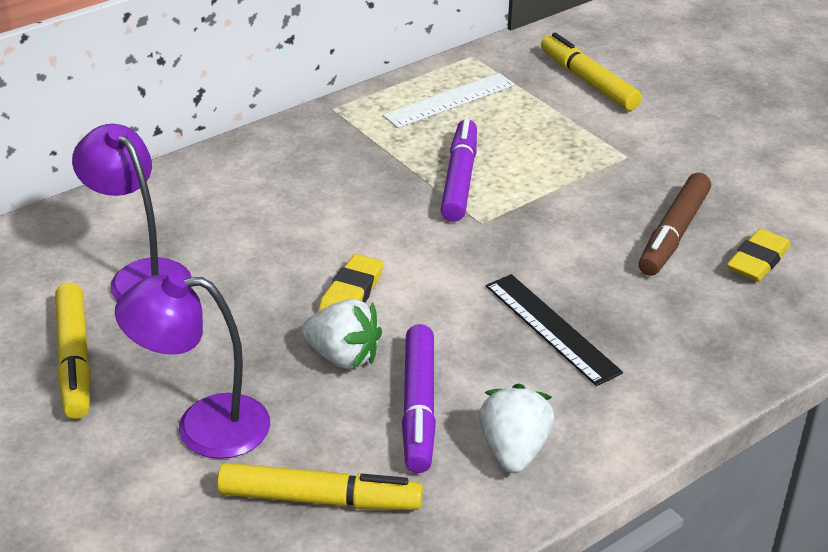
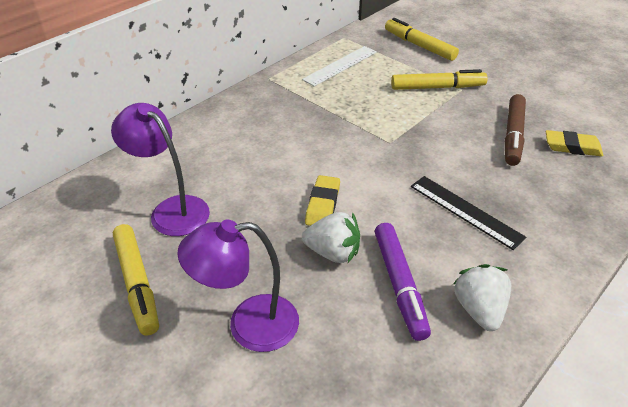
camera: 10 degrees left, 5 degrees up
(320, 499) = (355, 374): yellow marker -> yellow marker (437, 87)
(459, 179) = (365, 115): purple marker -> none
(757, 261) = (572, 147): yellow eraser -> yellow eraser turned 75 degrees clockwise

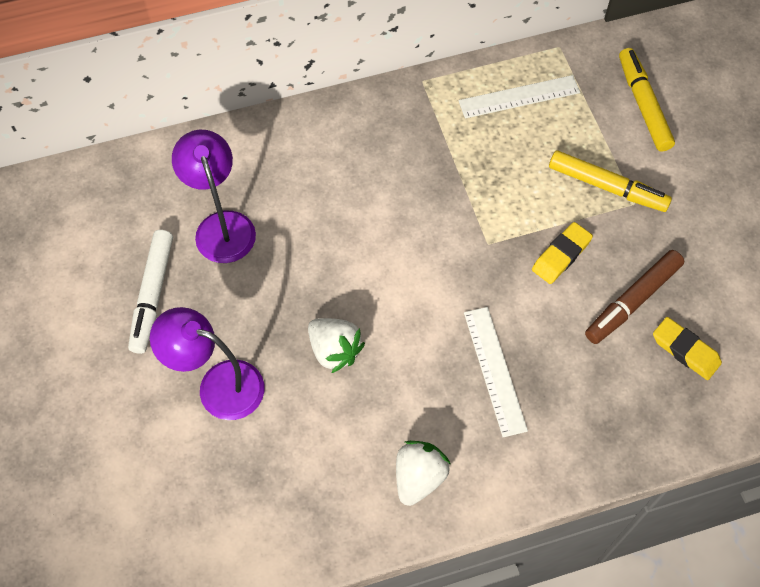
camera: 30 degrees right, 20 degrees up
(137, 283) = (153, 295): yellow marker -> white marker
(323, 205) = (362, 291): yellow eraser -> yellow eraser (561, 255)
(399, 284) = (369, 415): purple marker -> none
(465, 211) = (494, 370): black ruler -> white ruler

